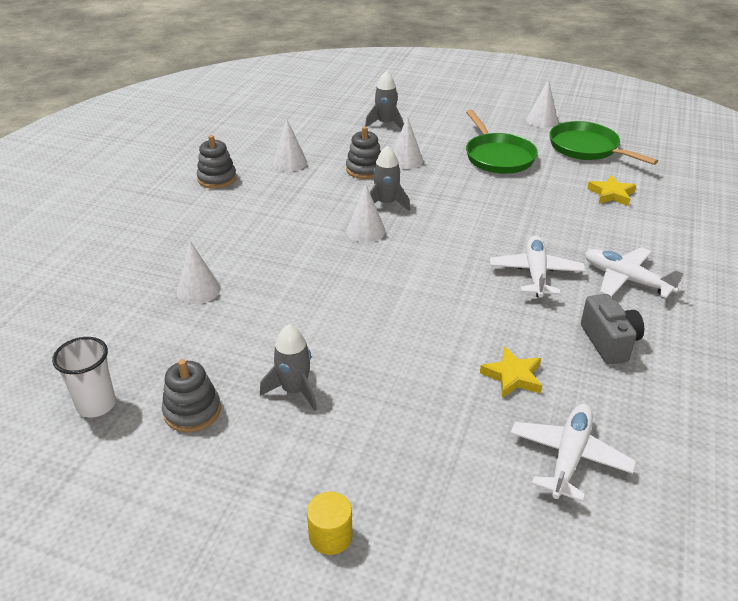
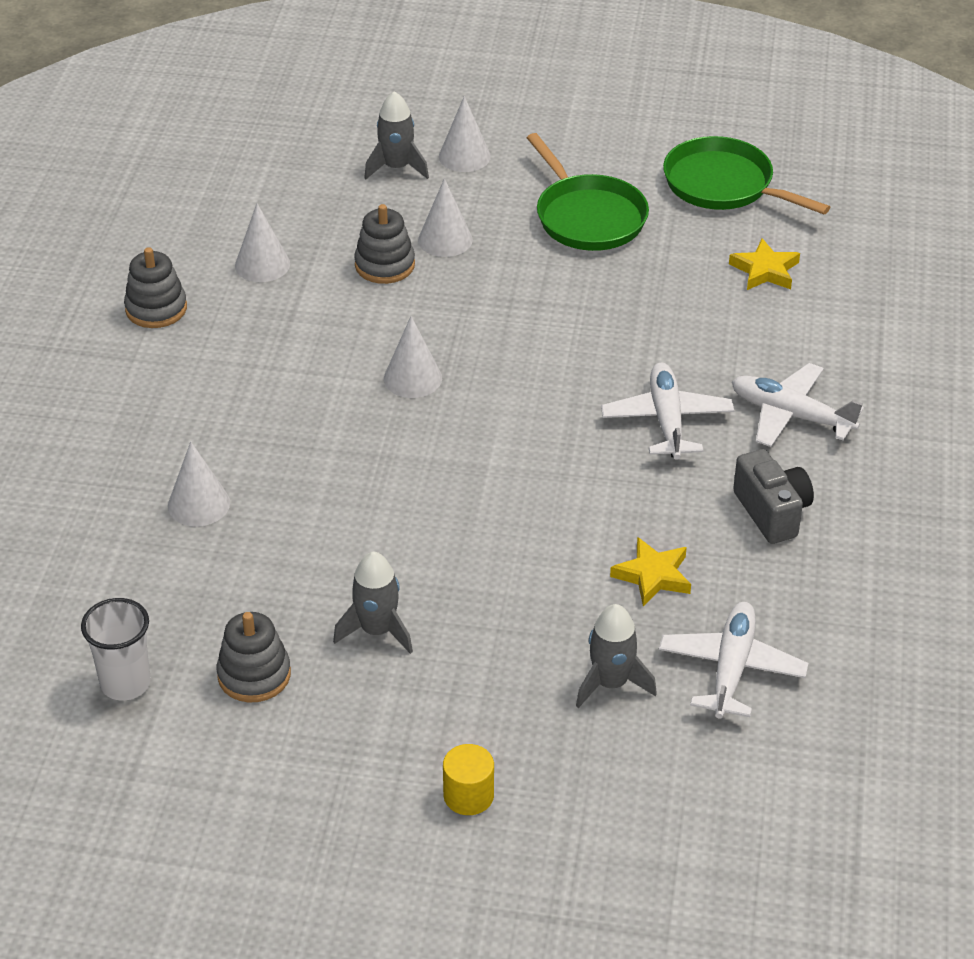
camera: 10 degrees left, 5 degrees up
(386, 203) = (432, 326): grey rocket -> grey rocket (611, 683)
(542, 120) = (649, 134): white cone -> white cone (464, 156)

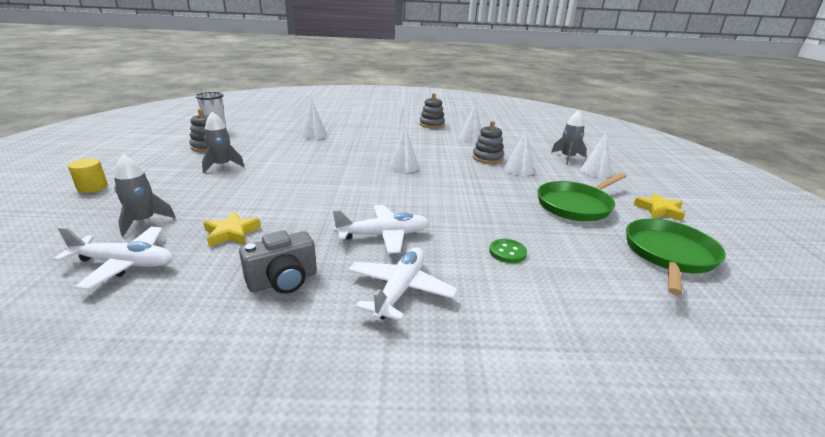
camera: 80 degrees right, 15 degrees down
(714, 314) = (507, 252): none -> green button
(765, 270) = (578, 275): yellow star -> yellow star (659, 210)

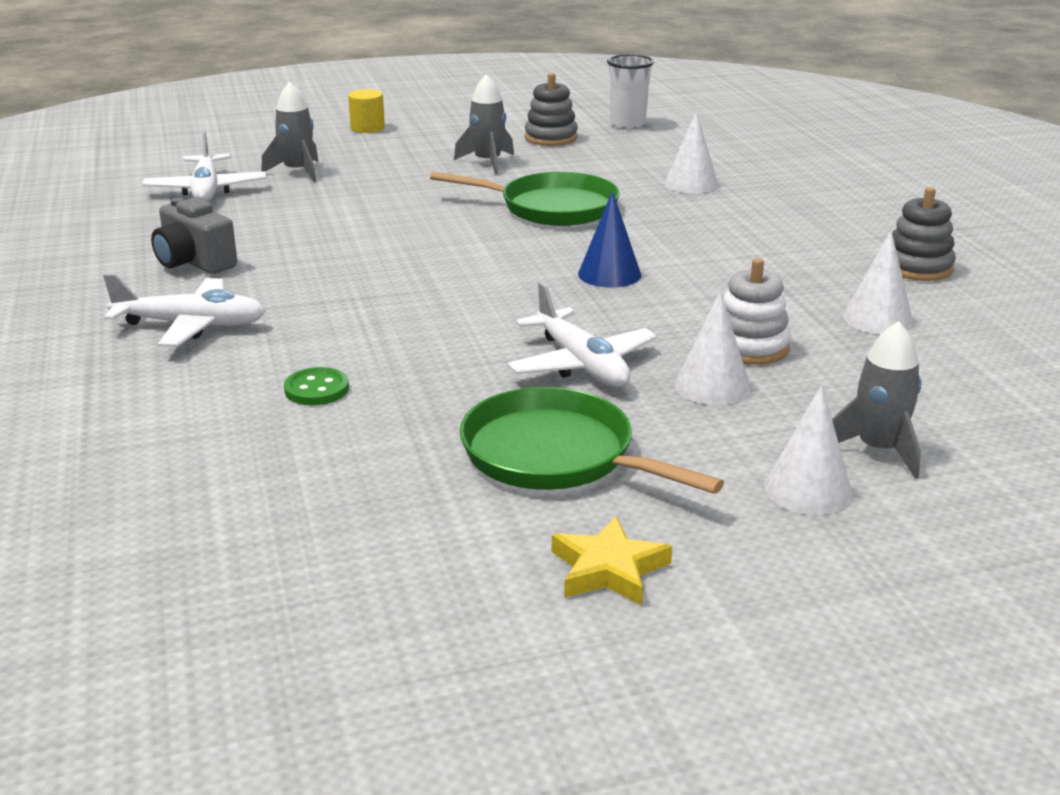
camera: 75 degrees right, 0 degrees up
(232, 233) = (291, 215): yellow star -> none
(384, 235) = (327, 296): white plane -> white plane (581, 364)
(403, 166) = (609, 274): white cone -> blue cone
(487, 158) = (749, 347): grey stacking toy -> white stacking toy
(669, 255) = (377, 554): green pan -> green pan (552, 208)

